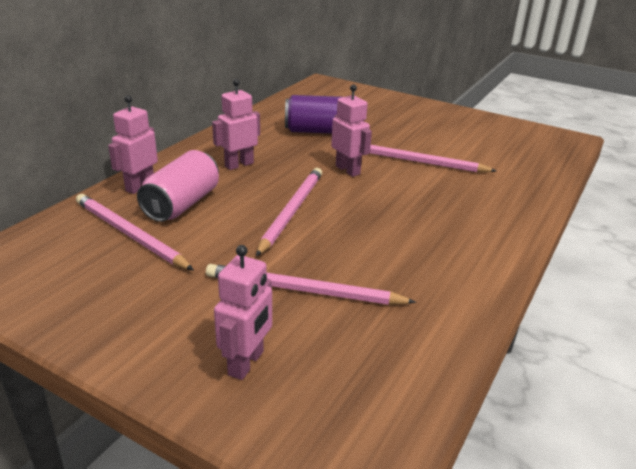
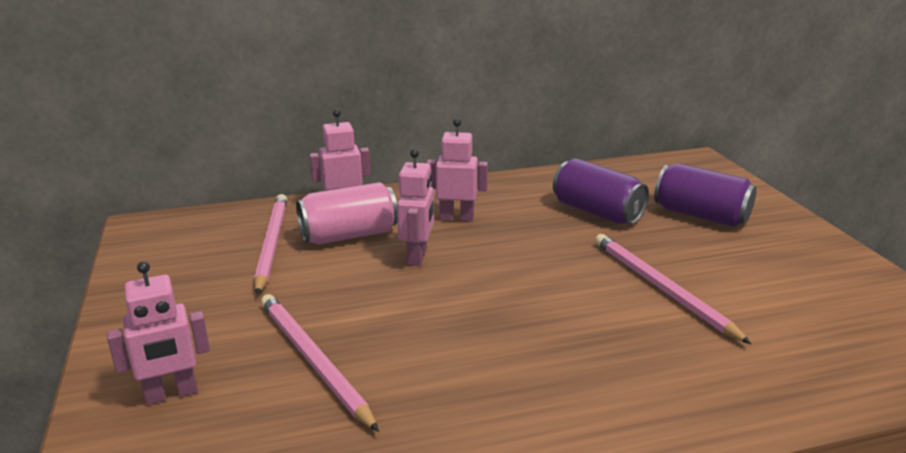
camera: 45 degrees right, 5 degrees down
(292, 211) = (429, 283): pink pencil -> none
(348, 170) = (558, 265): pink robot -> pink robot (417, 256)
(373, 115) = (701, 215): none -> purple can

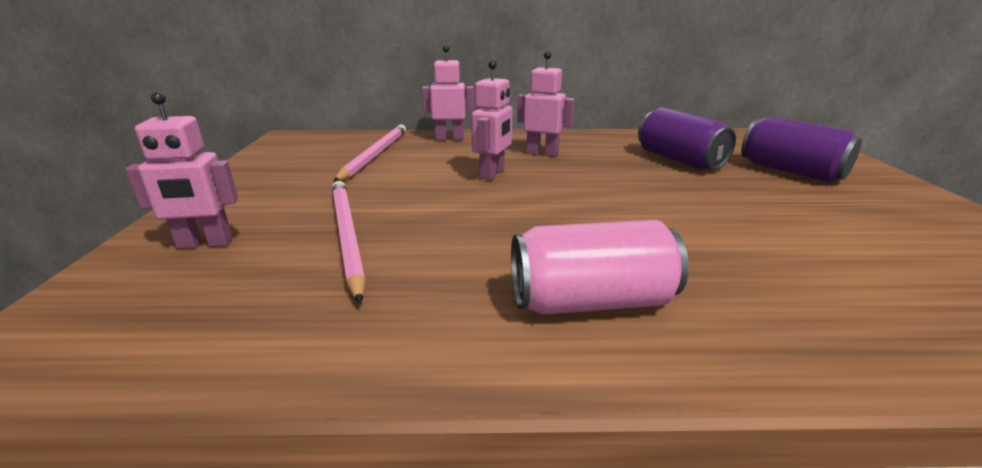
camera: 15 degrees right, 0 degrees up
(349, 235) = (442, 155): pink can -> pink can (591, 301)
(661, 288) = (735, 222): pink pencil -> none

